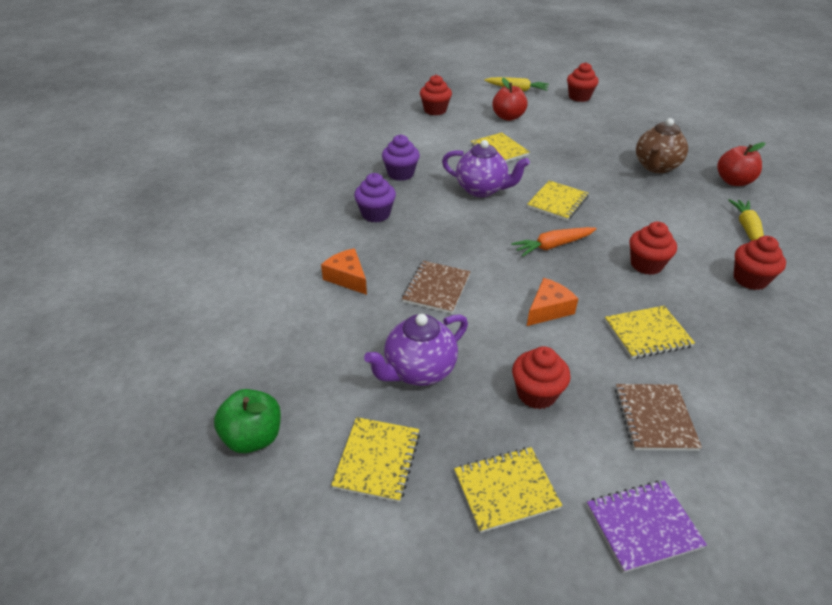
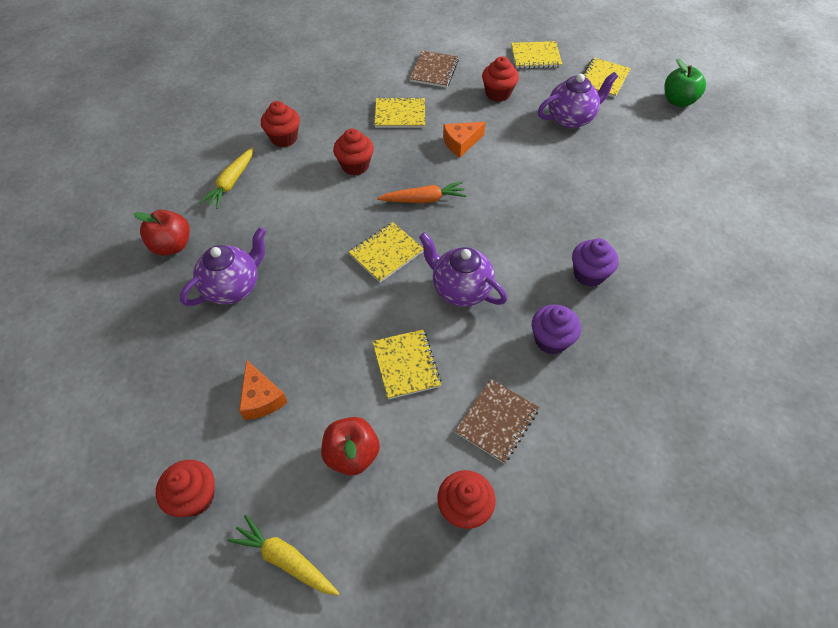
camera: 165 degrees left, 15 degrees up
(347, 278) = (620, 200): orange cheese -> orange cheese (261, 398)
(436, 288) = (544, 176): brown notebook -> brown notebook (497, 421)
(643, 526) = (473, 35): purple notebook -> none
(656, 167) = (233, 287): brown teapot -> purple teapot

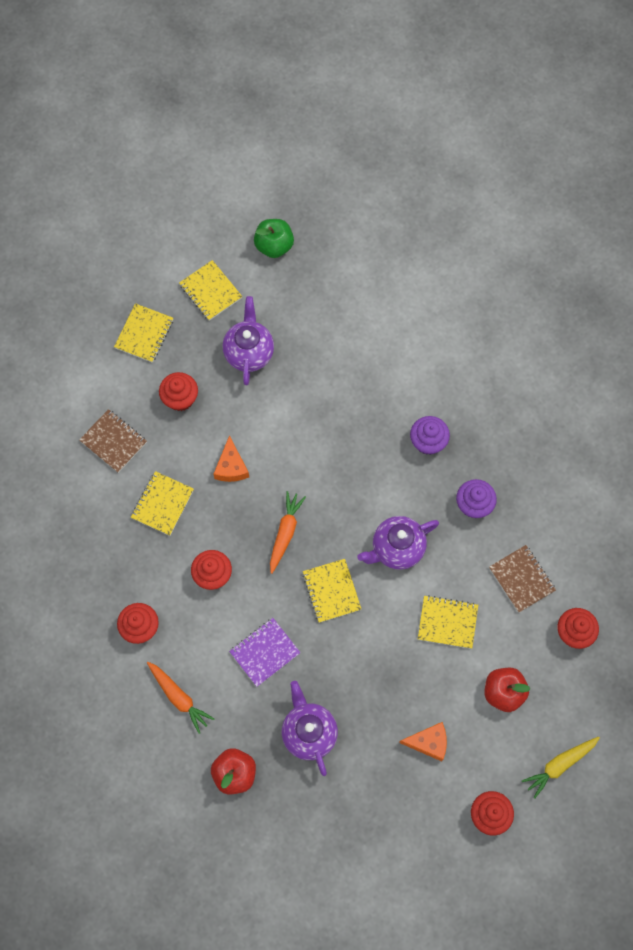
camera: 65 degrees left, 15 degrees up
(231, 183) = (179, 697): yellow carrot -> orange carrot
(300, 226) = (265, 652): none -> purple notebook

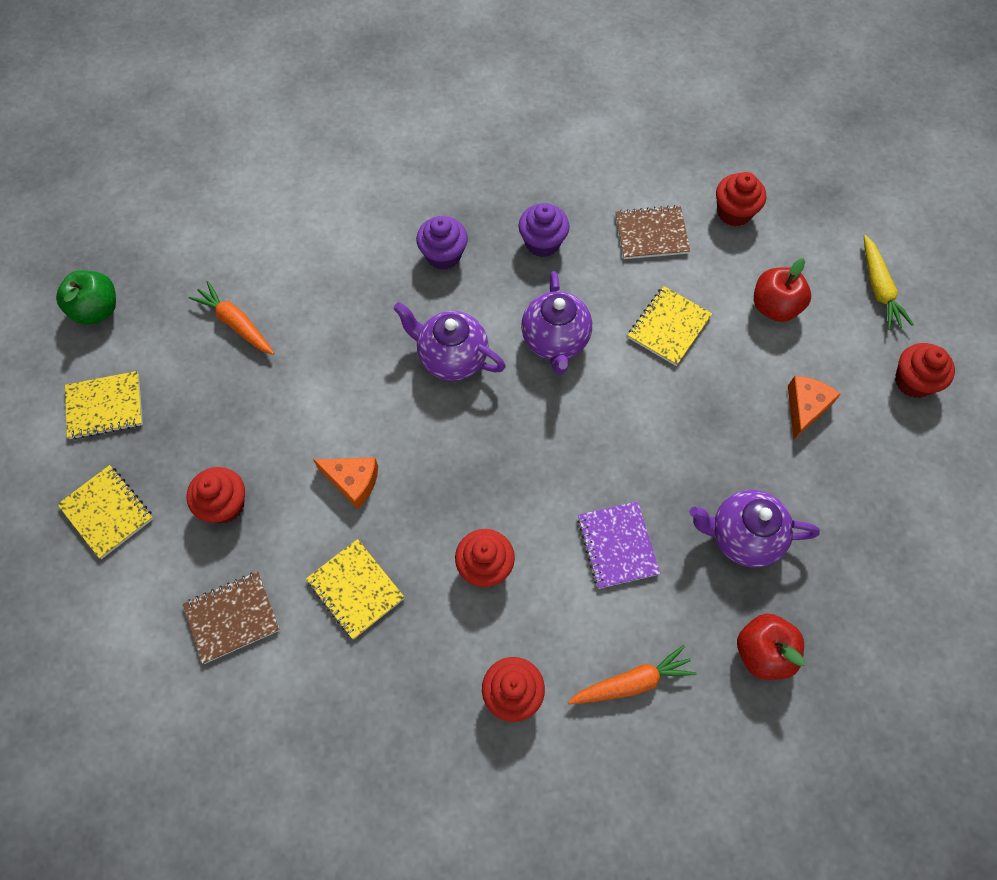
camera: 65 degrees left, 5 degrees down
(249, 352) = (215, 396): purple teapot -> purple teapot (451, 358)
(285, 533) = (473, 454): orange carrot -> orange carrot (236, 324)
(331, 591) = (573, 433): yellow notebook -> none

